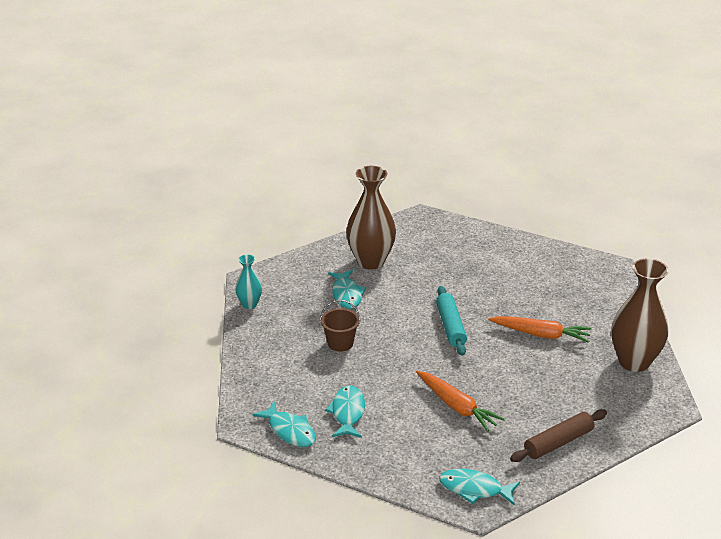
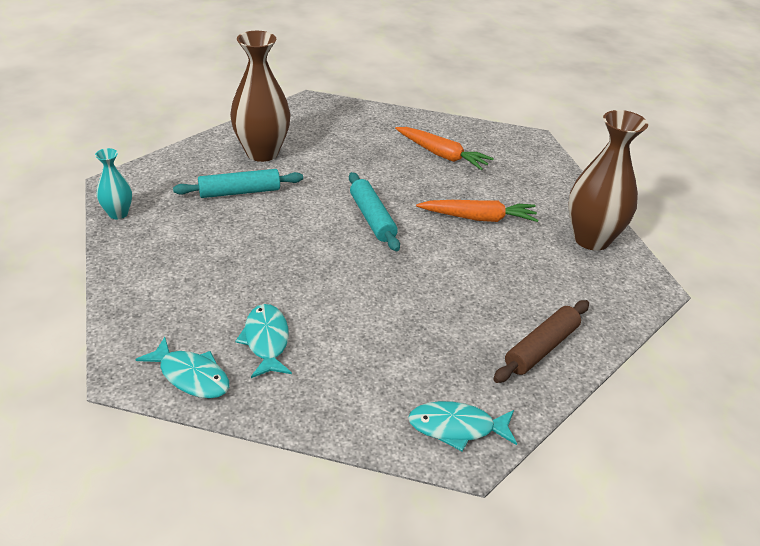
camera: 15 degrees left, 5 degrees up
(340, 343) = (241, 251): brown bucket -> none
(346, 294) = (240, 192): turquoise fish -> turquoise rolling pin
(457, 407) = (405, 316): orange carrot -> orange carrot (442, 155)

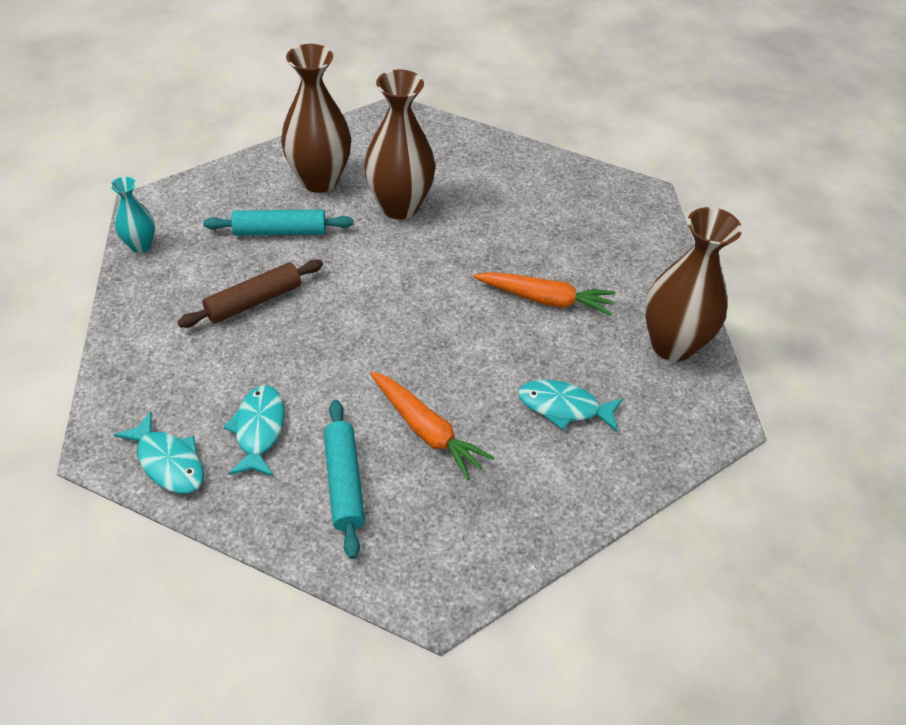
camera: 10 degrees right, 10 degrees up
(336, 165) = (399, 206): none -> brown vase
(372, 218) = (420, 285): turquoise rolling pin -> turquoise rolling pin (344, 483)
(442, 155) = (529, 206): orange carrot -> orange carrot (426, 431)
(457, 428) = (435, 568): turquoise fish -> turquoise fish (564, 407)
(541, 348) = (562, 483): brown rolling pin -> brown rolling pin (254, 301)

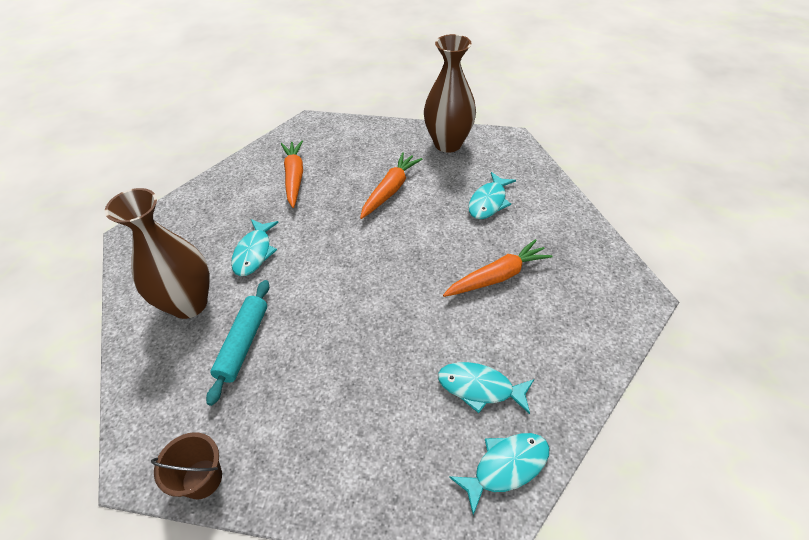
camera: 70 degrees left, 0 degrees up
(140, 245) = (202, 479): turquoise vase -> brown bucket
(254, 301) = (327, 375): brown rolling pin -> none
(344, 483) = (540, 334): turquoise rolling pin -> none
(399, 206) = (254, 253): brown vase -> turquoise fish
(532, 207) = (294, 177): none -> orange carrot

